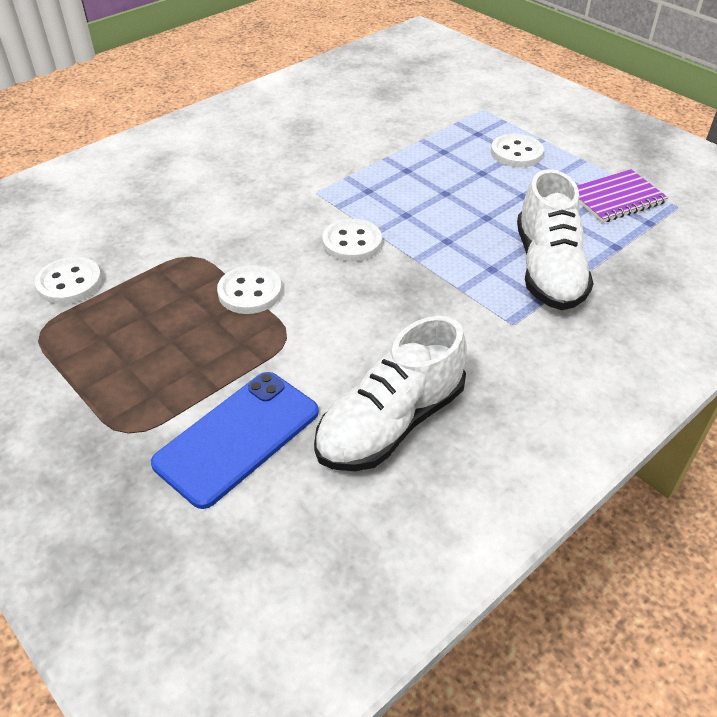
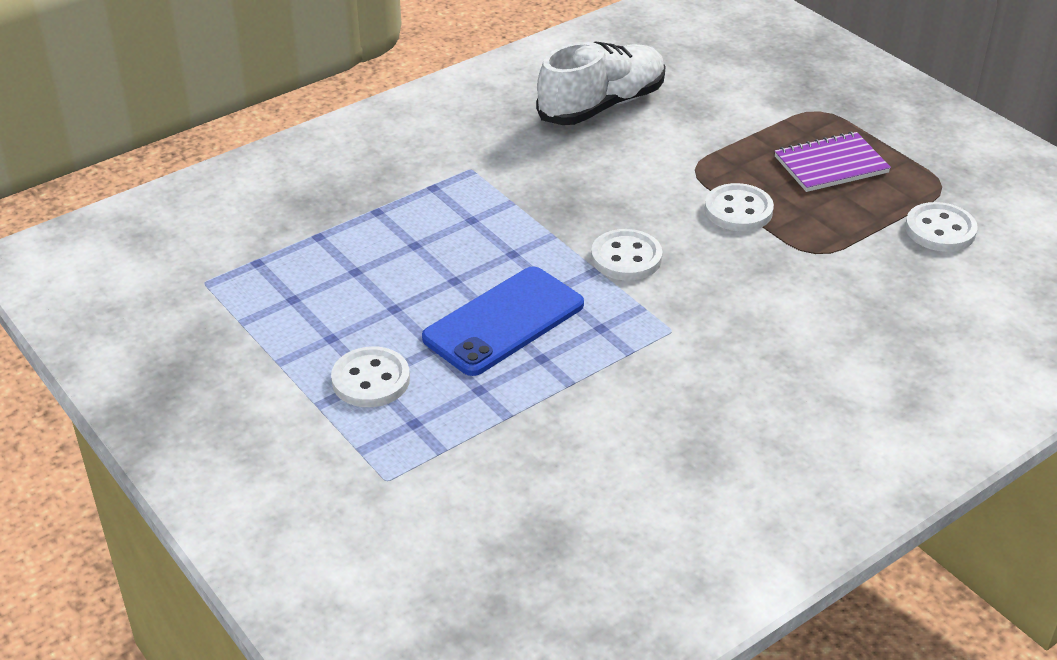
camera: 175 degrees left, 5 degrees down
(238, 437) = (727, 103): blue phone -> blue phone (503, 321)
(548, 269) = (409, 216): white shoe -> none
(616, 198) = (275, 297): purple notebook -> purple notebook (831, 165)

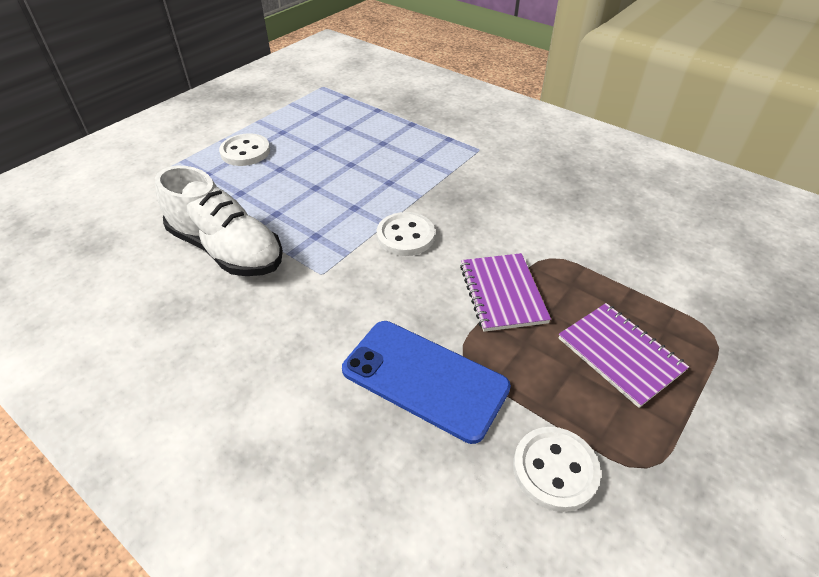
camera: 75 degrees right, 5 degrees up
(503, 321) = (312, 191): blue phone -> blue phone (425, 378)
(602, 105) = (605, 194): white shoe -> white shoe (227, 249)
(738, 210) = (502, 293): white button -> purple notebook

